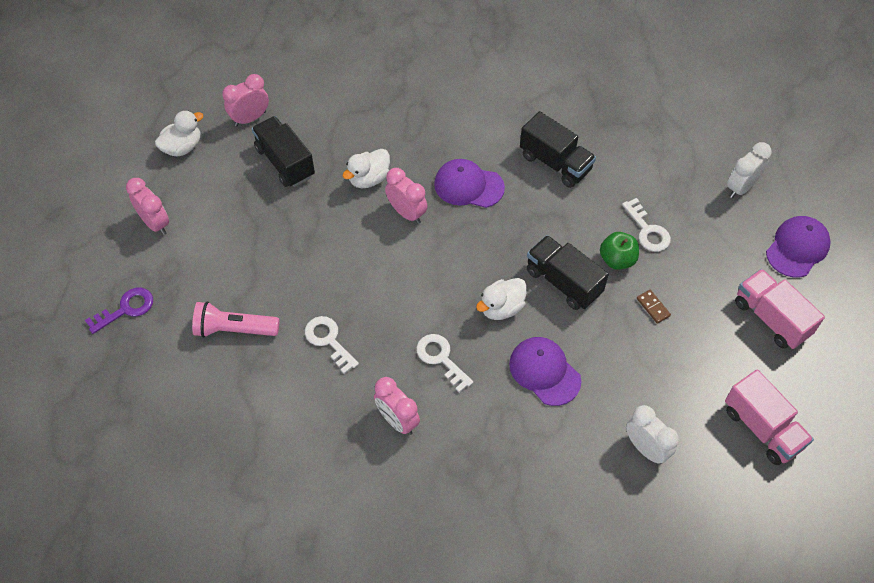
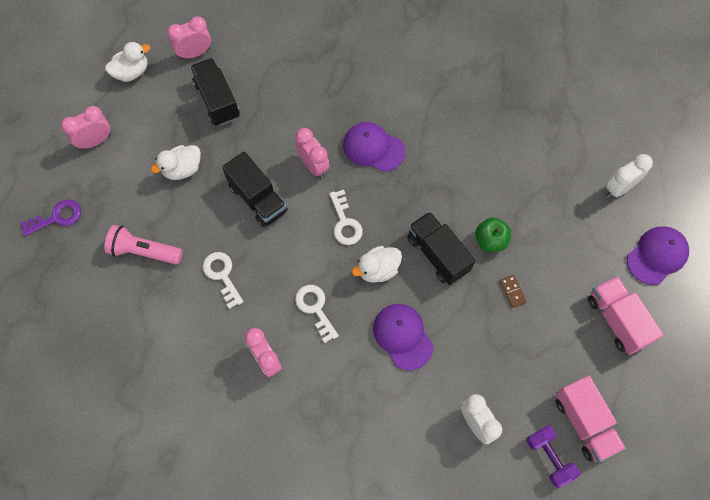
camera: 10 degrees right, 10 degrees up
(155, 223) = (95, 141): pink clock -> pink clock turned 90 degrees counterclockwise
(369, 179) = (287, 127): white duck -> white duck (182, 169)
(555, 163) = (455, 138): black truck -> black truck (257, 198)
(648, 230) = (524, 217): white key -> white key (345, 223)
(733, 470) = (549, 457): none -> purple dumbbell

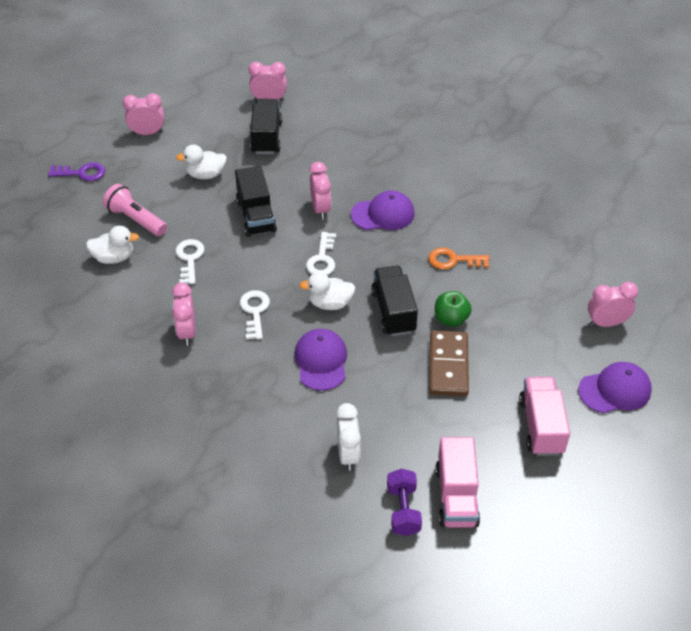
camera: 25 degrees right, 20 degrees down
(132, 72) = (208, 97): white duck -> white duck (114, 258)
(373, 148) = (383, 214): purple cap -> purple cap turned 120 degrees clockwise
(461, 174) = (453, 260): none -> orange key
(512, 291) = (448, 365): brown domino -> brown domino, size x2.31
(619, 188) = (606, 323): white clock -> pink clock

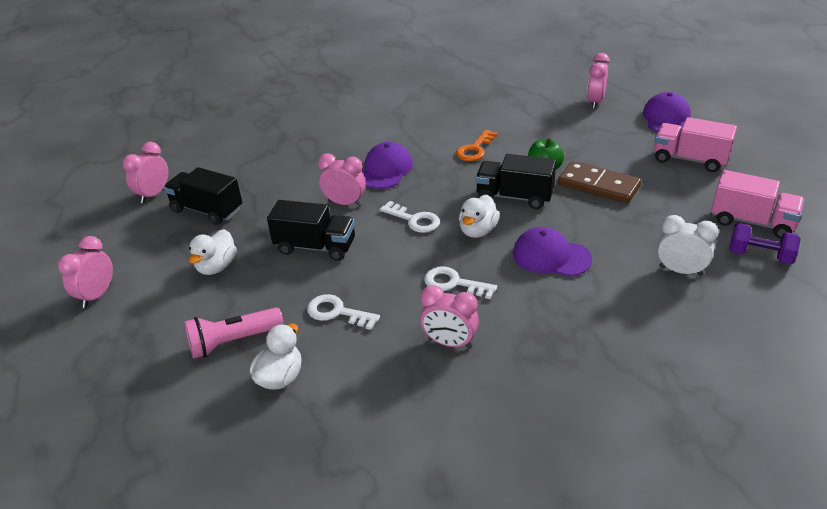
camera: 60 degrees left, 10 degrees down
(82, 173) = (100, 372): purple key -> none

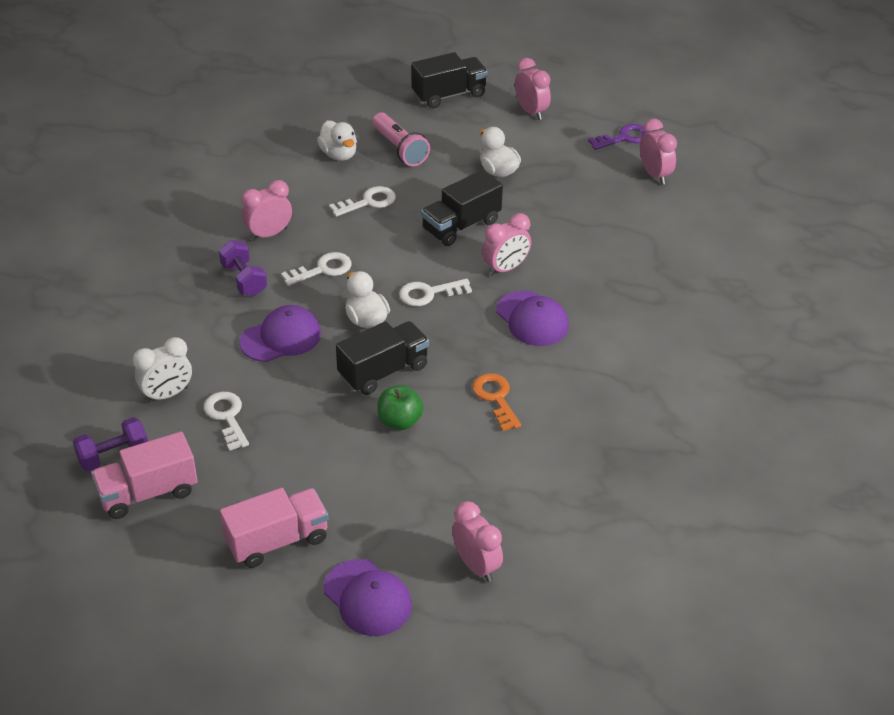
camera: 125 degrees right, 5 degrees up
(106, 229) = (624, 138): none -> purple key
(207, 210) = (591, 193): black truck -> black truck (449, 95)
(233, 342) = (400, 149): pink flashlight -> pink flashlight turned 135 degrees clockwise
(521, 317) = (244, 279): none -> purple dumbbell
(598, 185) = (327, 438): brown domino -> none
(651, 232) = (226, 417): none -> white key

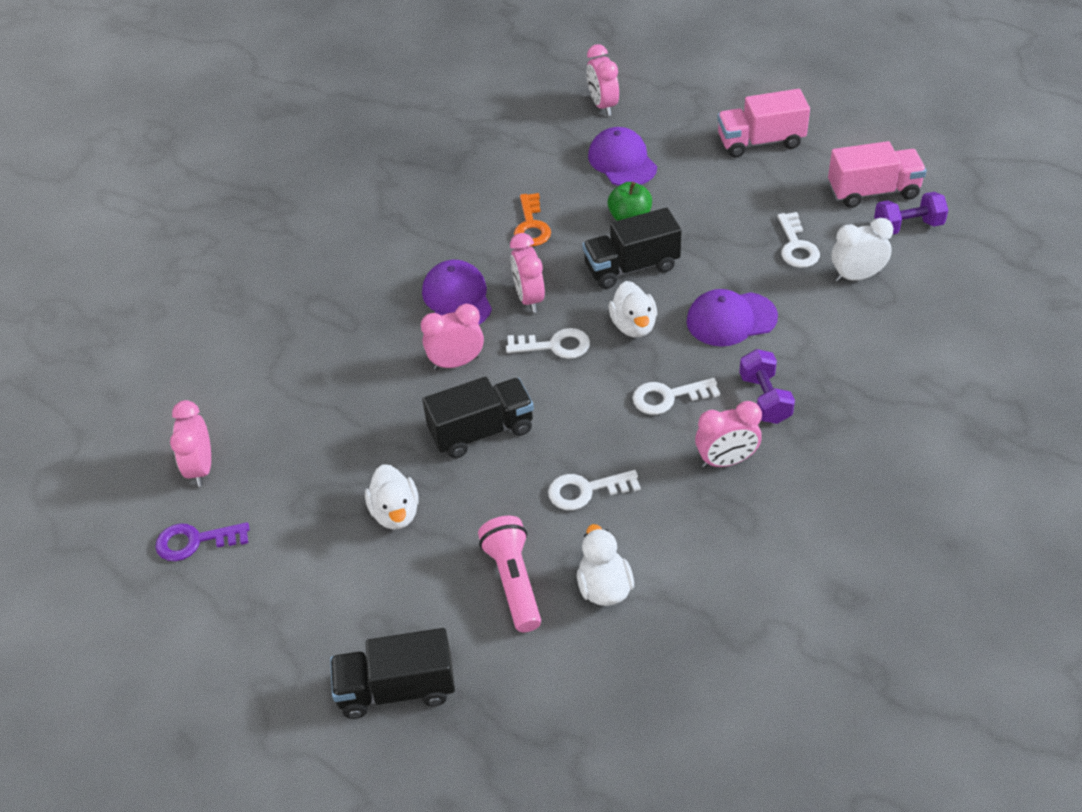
camera: 160 degrees left, 5 degrees up
(367, 598) = (694, 97): purple cap -> purple cap (622, 161)
(531, 112) = (292, 622): pink clock -> pink clock (529, 298)

